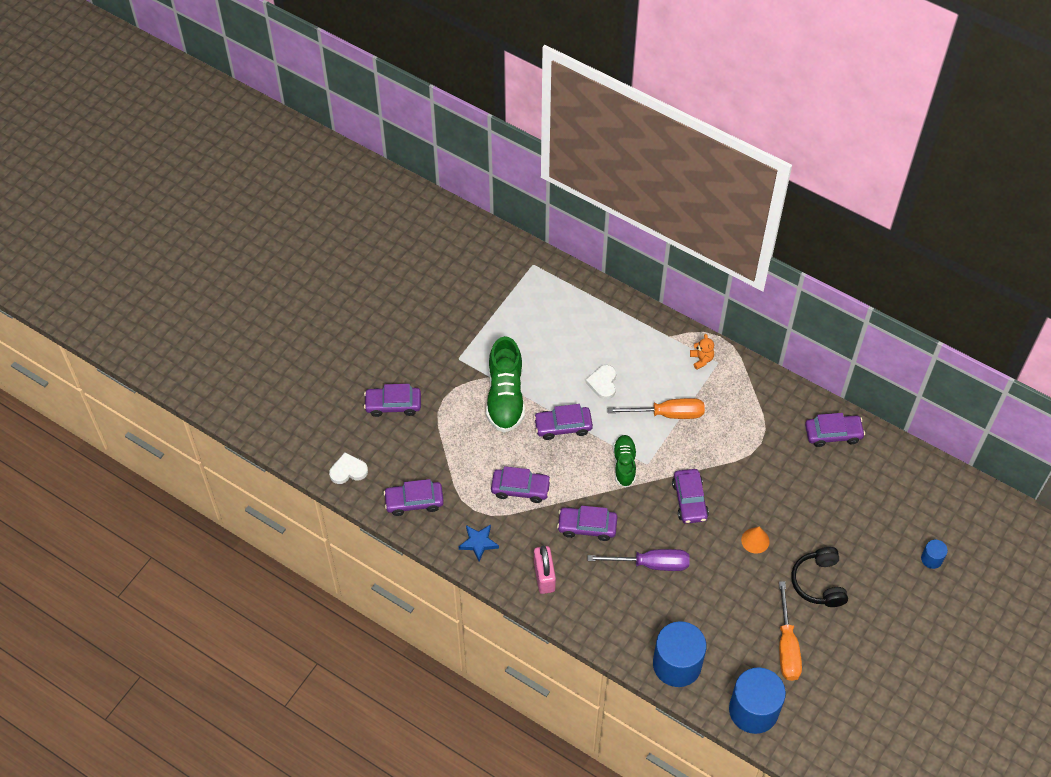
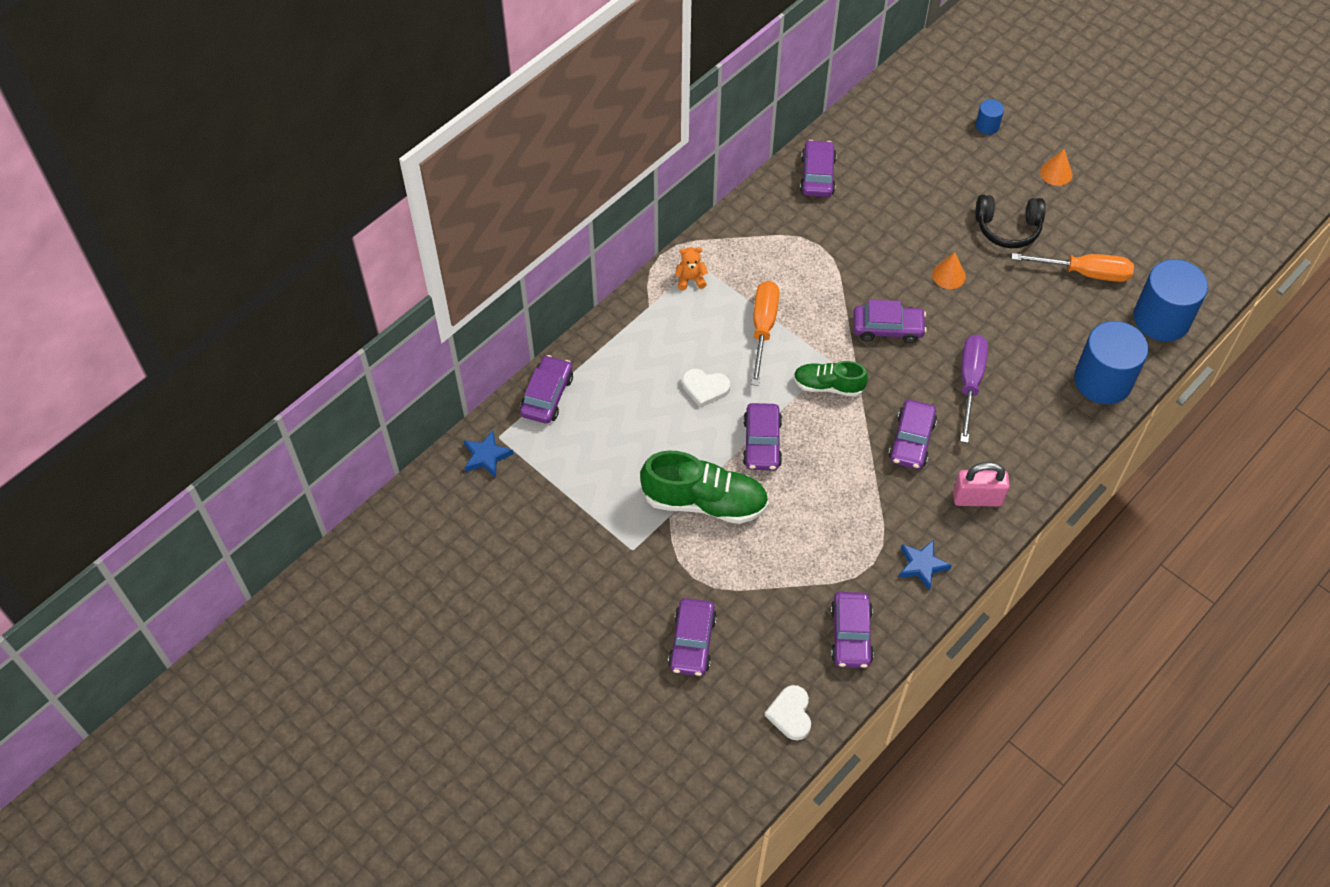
camera: 80 degrees left, 0 degrees up
(516, 260) = (486, 456): none -> blue star
(520, 489) = (848, 505): purple car -> purple car (547, 395)
(893, 618) = (1056, 173): none -> orange cone

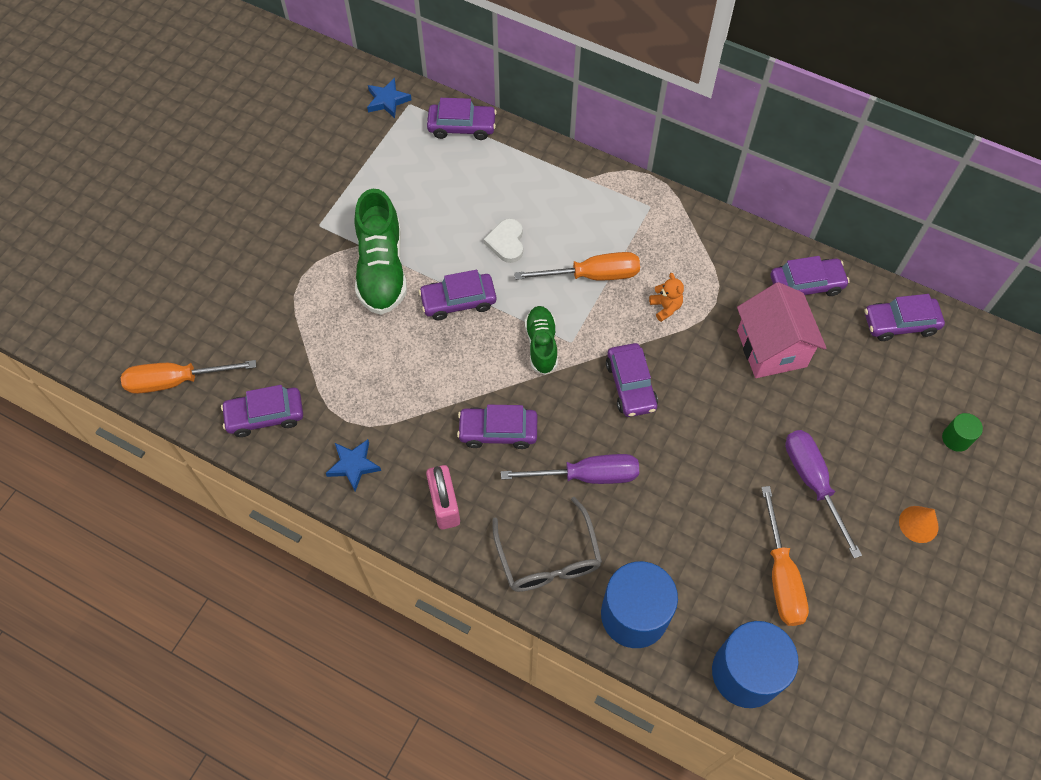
camera: 75 degrees right, 5 degrees up
(690, 279) = (629, 204): orange teddy bear -> orange teddy bear (665, 307)
(692, 642) = (235, 290): purple car -> purple car (900, 323)
(790, 714) = (176, 381): white heart -> orange screwdriver
(875, 218) = (771, 348): none -> pink house
(948, 275) = (722, 432): orange cone -> none
(987, 125) = (956, 438): blue cylinder -> green cylinder
(1008, 228) = (813, 483): black headphones -> purple screwdriver
(1042, 429) = (548, 557): none -> grey glasses

